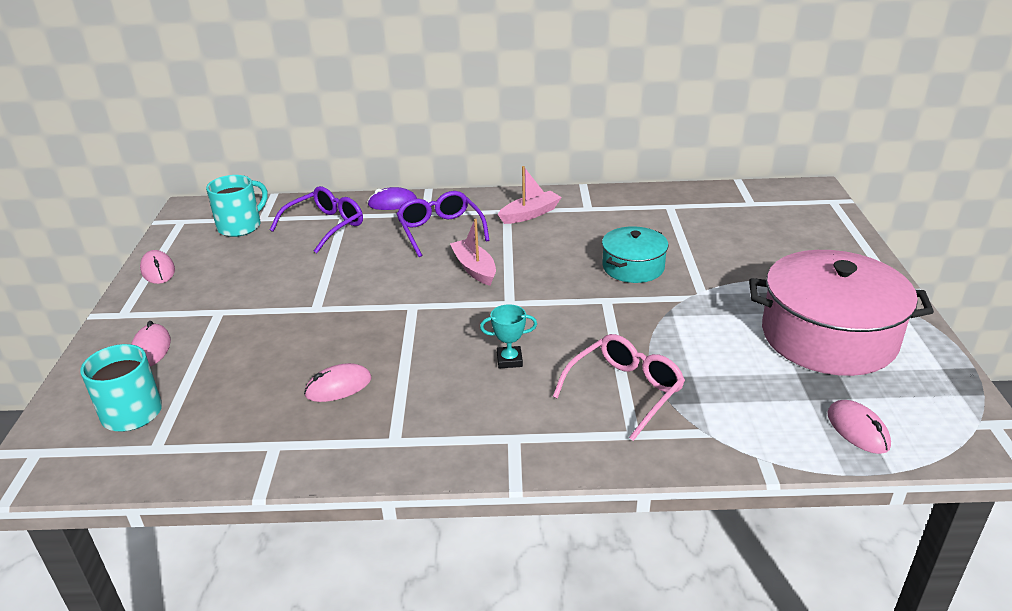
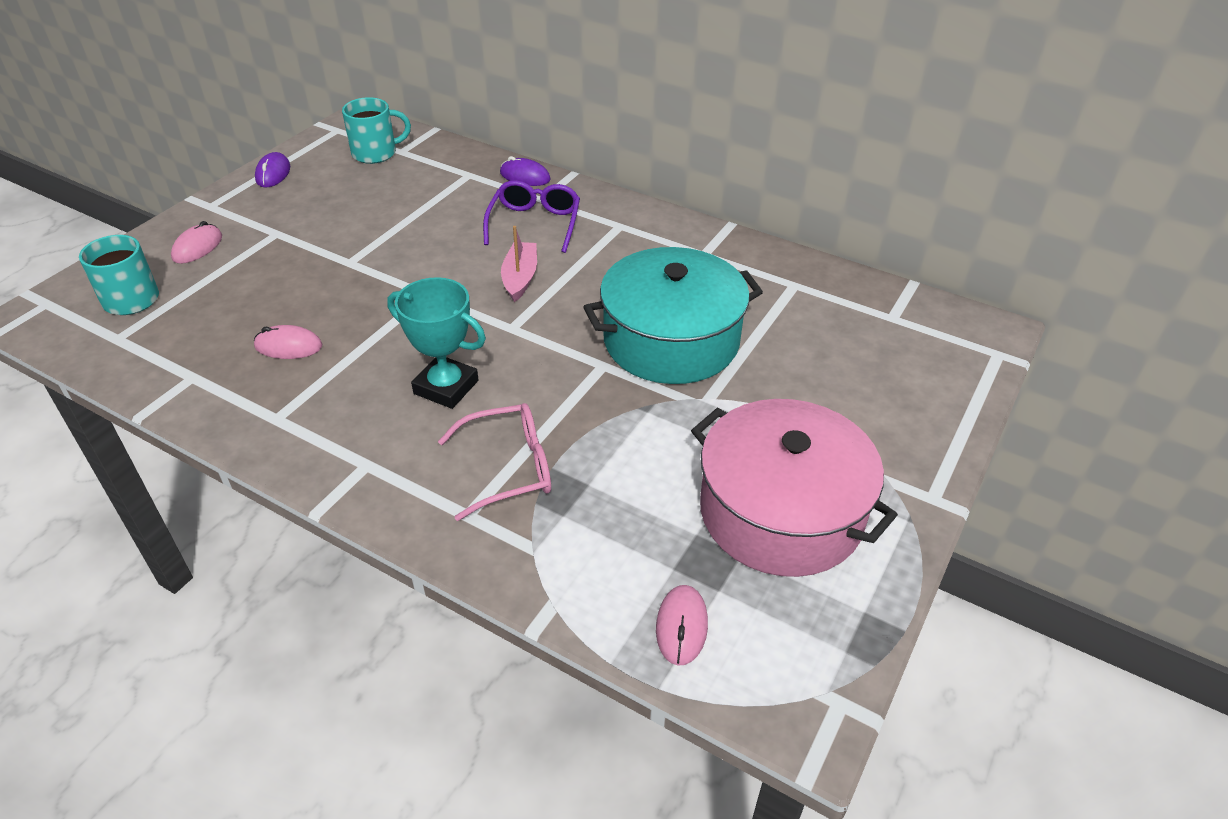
camera: 30 degrees right, 10 degrees up
(158, 270) = (273, 173): pink mouse -> purple mouse
(325, 226) = (441, 180): purple glasses -> none
(509, 360) = (446, 387): turquoise trophy -> turquoise trophy, size x1.82
(530, 214) = (638, 238): pink boat -> none
(633, 267) = (671, 340): turquoise pot -> turquoise pot, size x1.86

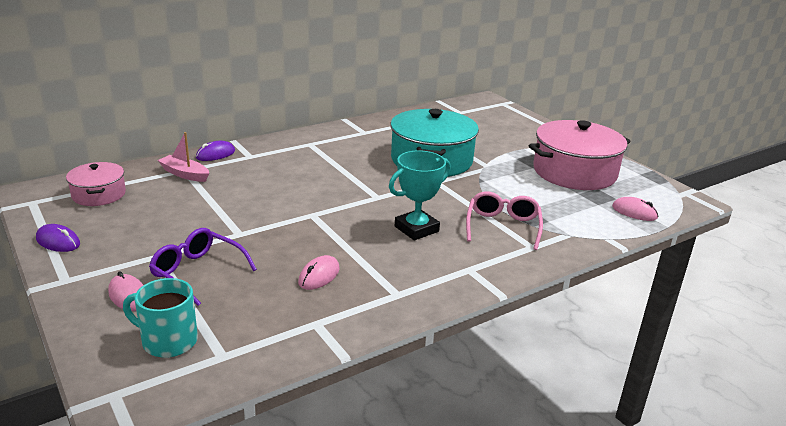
camera: 65 degrees left, 15 degrees down
(376, 153) = (99, 194): turquoise mug -> pink pot
(520, 278) = (329, 183): pink boat -> pink boat (185, 174)
(534, 224) = (276, 165): purple glasses -> purple glasses (198, 272)

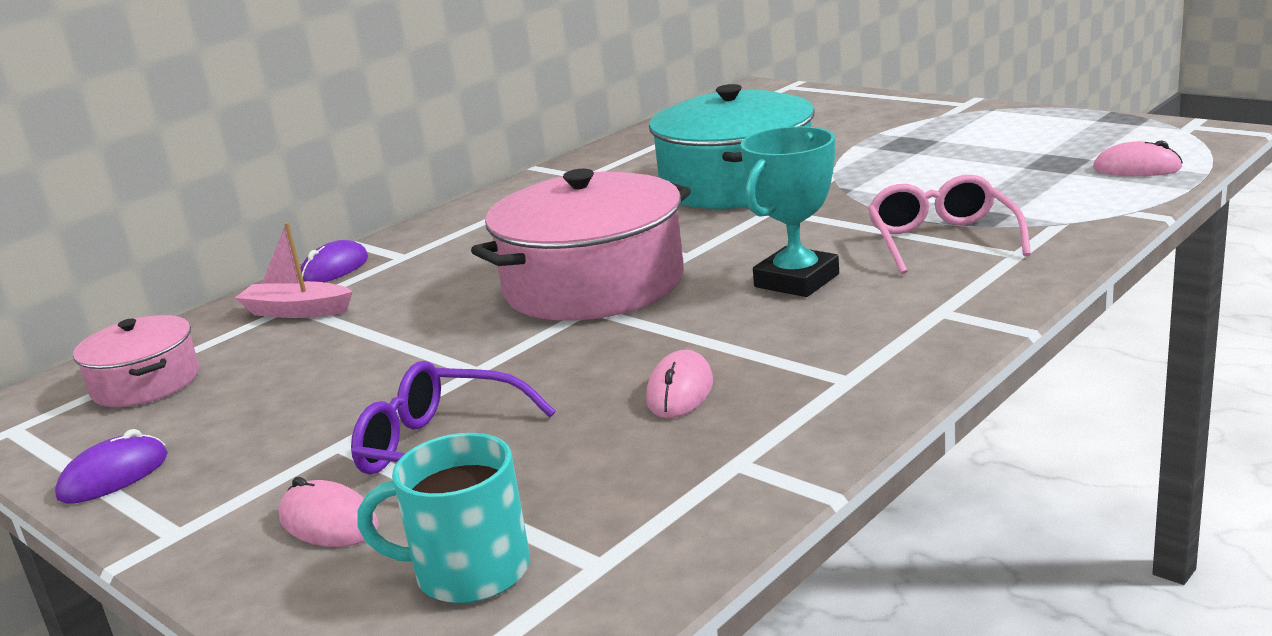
camera: 10 degrees left, 5 degrees down
(58, 241) = (114, 476): purple mouse -> purple mouse turned 60 degrees counterclockwise
(574, 172) = (990, 142): pink pot -> pink pot (593, 284)

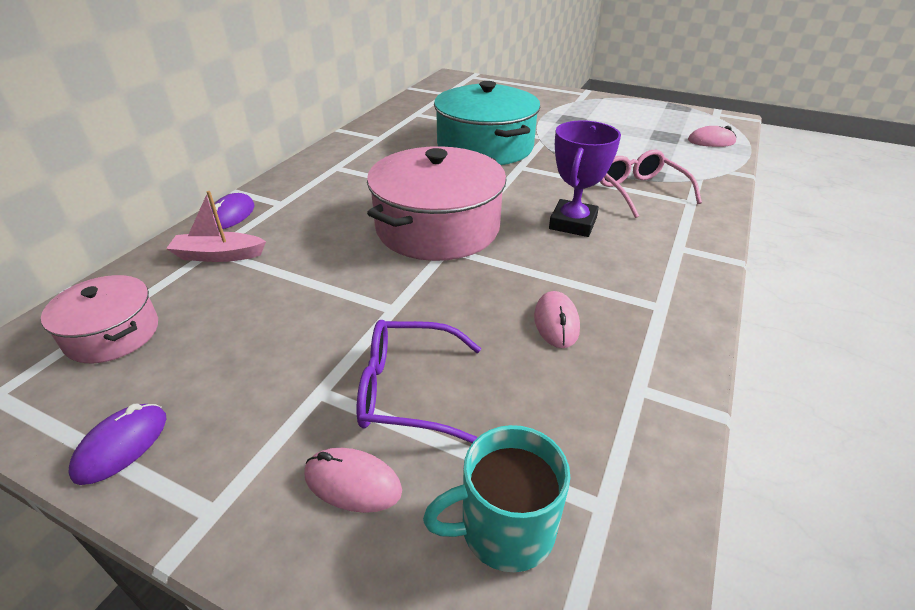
camera: 20 degrees left, 15 degrees up
(796, 280) = (573, 223): turquoise trophy -> purple trophy

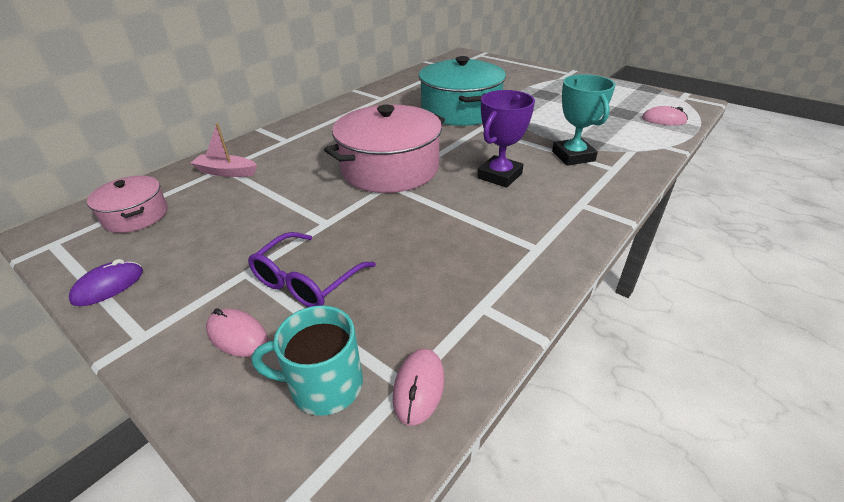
camera: 15 degrees right, 0 degrees up
(232, 215) = (248, 145): purple mouse -> none
(408, 390) = (307, 280): purple glasses -> purple glasses turned 75 degrees counterclockwise
(556, 322) = (443, 249): pink mouse -> pink mouse (419, 387)
(640, 191) = (573, 156): pink glasses -> turquoise trophy

